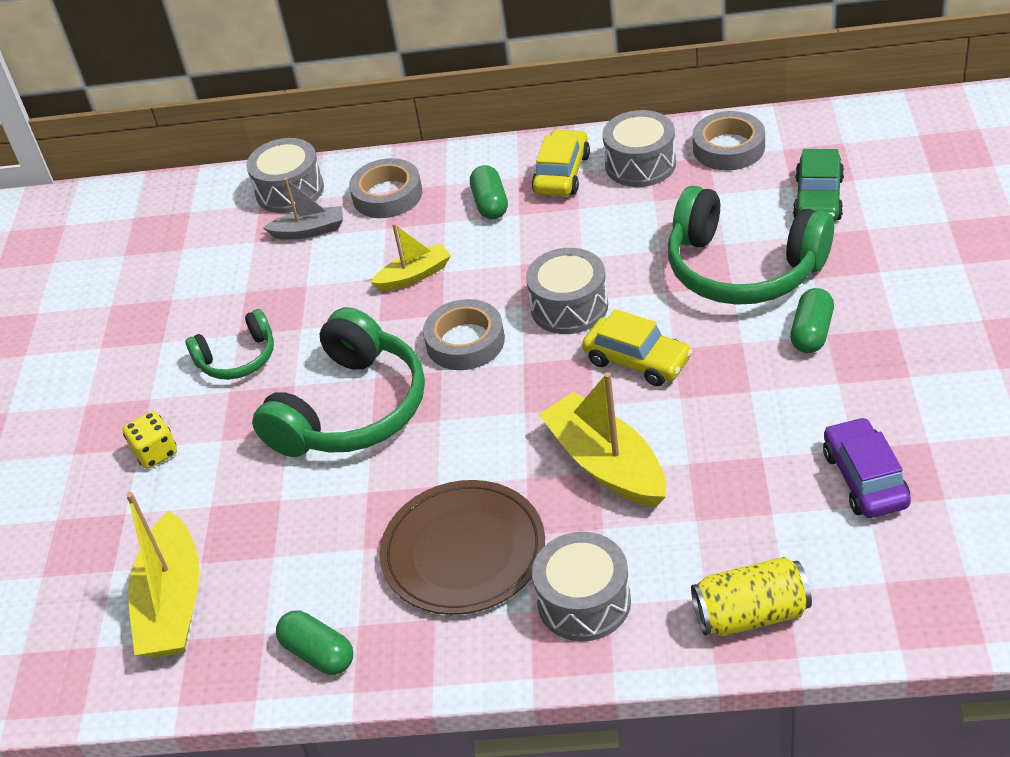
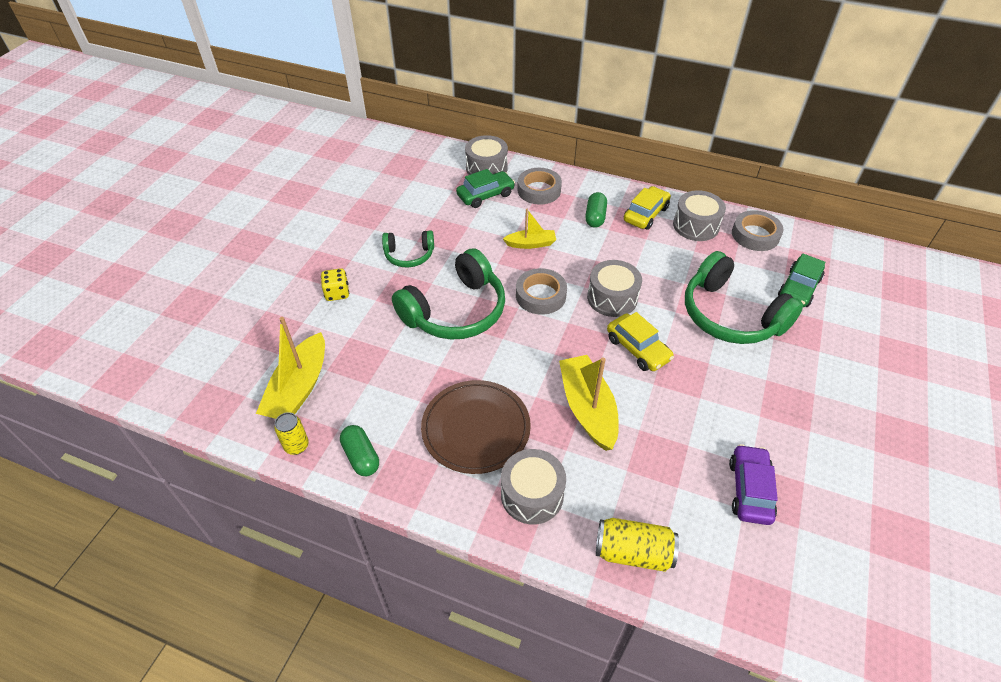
camera: 15 degrees right, 5 degrees up
(214, 678) = (296, 446): none -> yellow can
(309, 231) = (485, 195): grey boat -> green car
(811, 333) = (756, 375): green capsule -> none

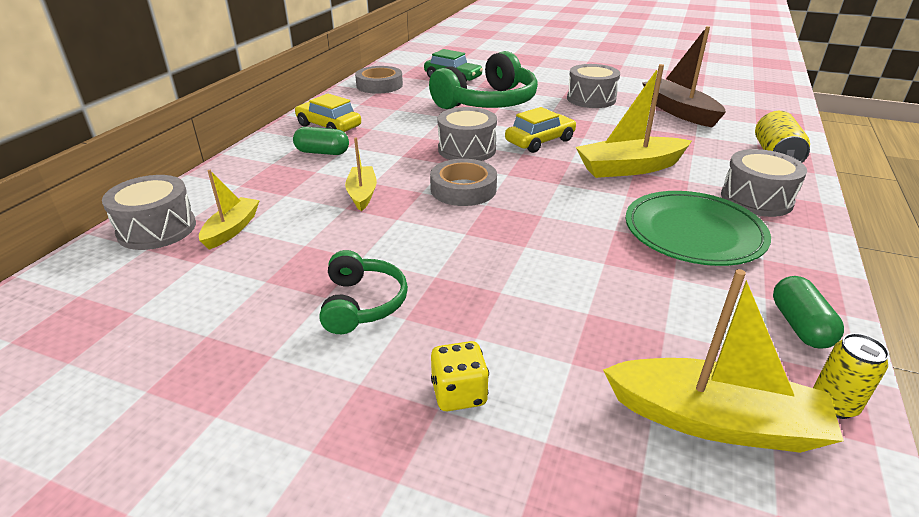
camera: 90 degrees left, 15 degrees down
(361, 457) = (800, 326): green capsule -> green capsule turned 60 degrees counterclockwise
(455, 311) = (496, 252): green headphones -> none
(476, 428) = (693, 232): brown plate -> green plate
(485, 195) = (232, 229): green car -> yellow boat
(539, 190) = (245, 186): grey tape -> none
(696, 225) = (357, 106): grey drum -> grey drum (591, 99)
(749, 490) = (679, 111): purple car -> brown boat

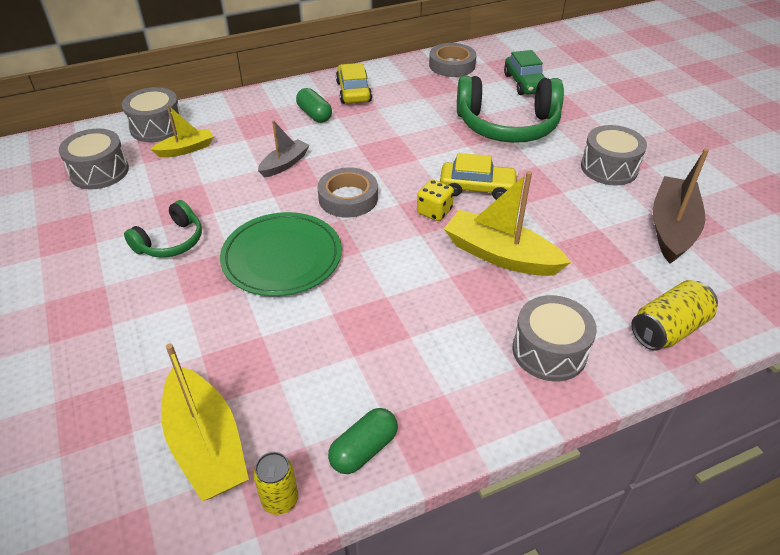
camera: 45 degrees right, 10 degrees up
(362, 194) = (284, 164): yellow boat -> grey boat
(459, 393) = (130, 325): yellow dice -> yellow dice (434, 212)
(467, 149) = (409, 164): grey drum -> grey drum (99, 172)
(693, 232) = (436, 338): green plate -> green plate (282, 257)

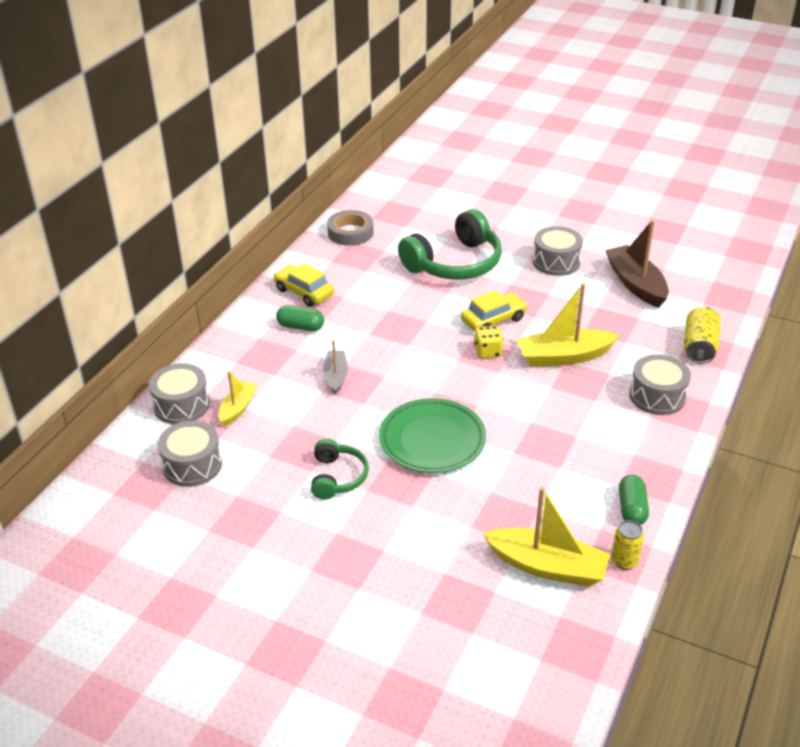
camera: 40 degrees left, 5 degrees down
(348, 198) = (418, 375): grey tape -> none
(525, 83) = (424, 223): green car -> none

